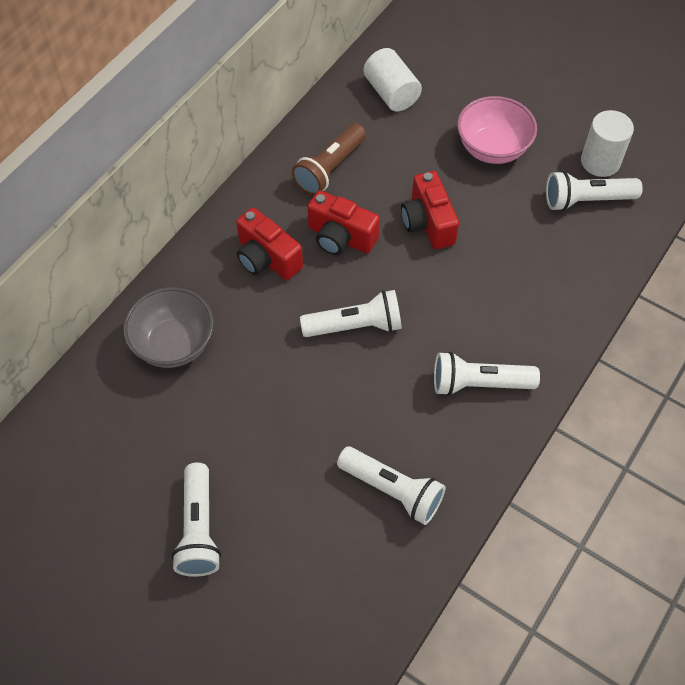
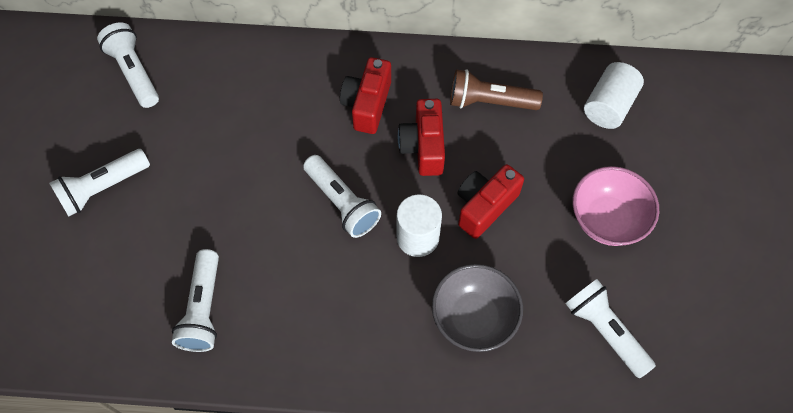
camera: 60 degrees right, 5 degrees up
(174, 344) = (249, 85): grey bowl -> grey bowl (474, 318)
(478, 383) = (342, 328): white flashlight -> white flashlight (134, 72)
(600, 161) = (662, 323): white cylinder -> white cylinder (417, 237)

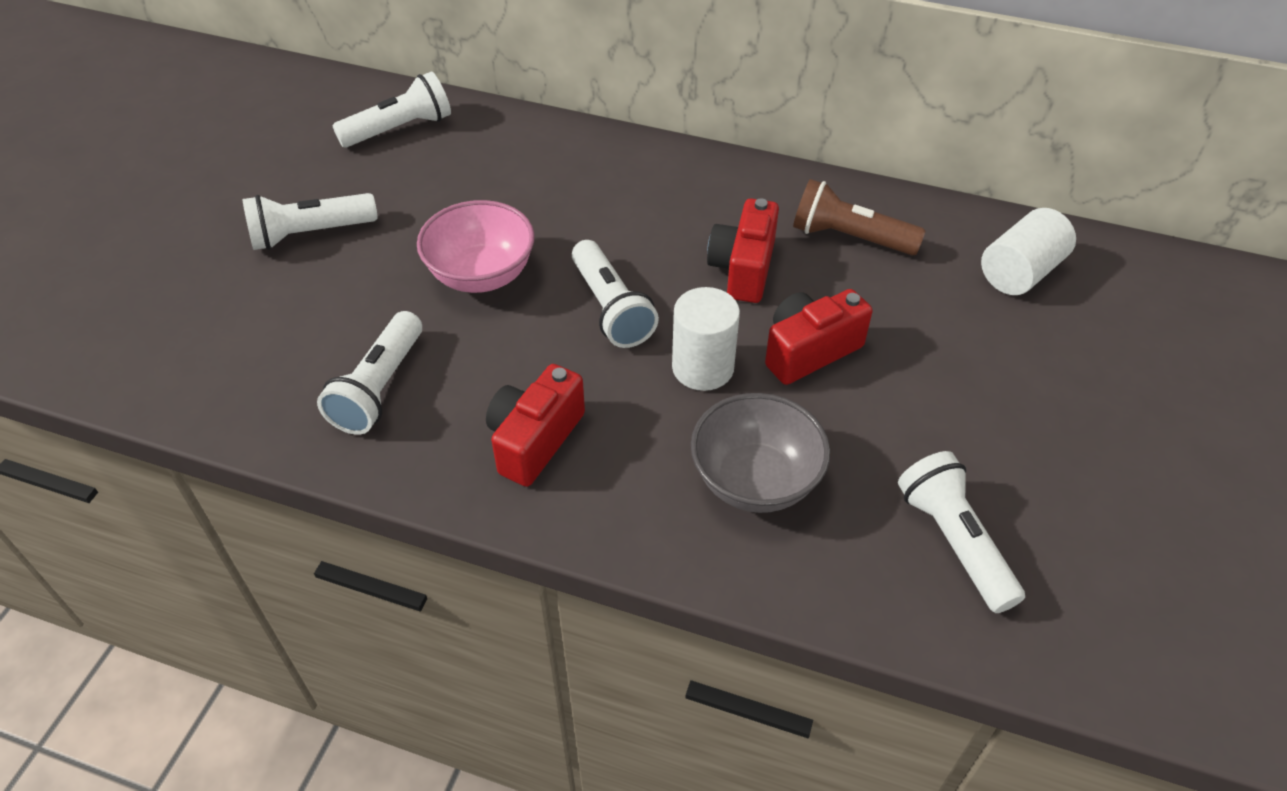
camera: 15 degrees right, 15 degrees down
(134, 72) = (400, 129): white flashlight -> white flashlight turned 75 degrees clockwise
(367, 104) = (681, 211): red camera -> red camera (535, 440)
(607, 219) = (988, 402): pink bowl -> pink bowl (481, 275)

